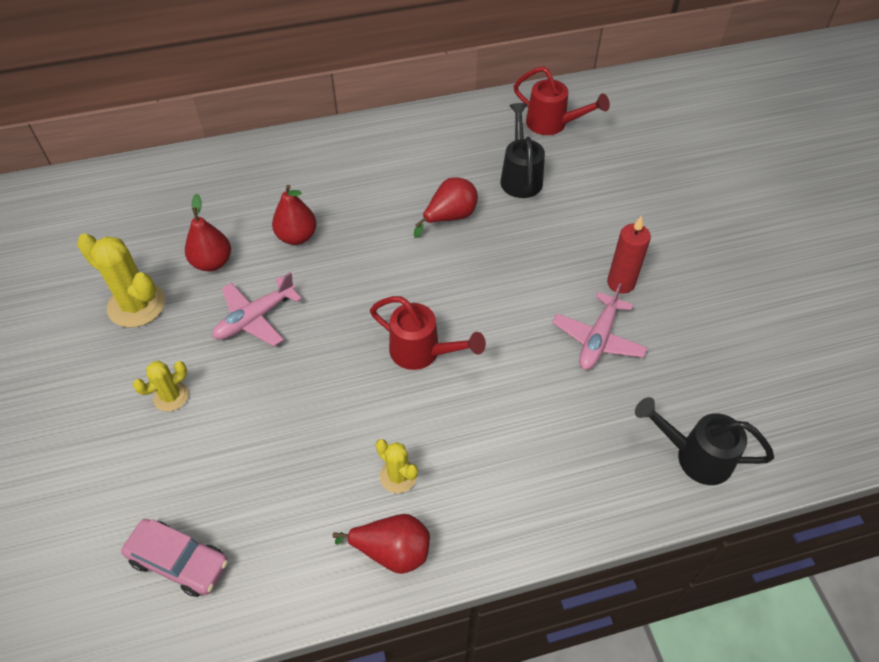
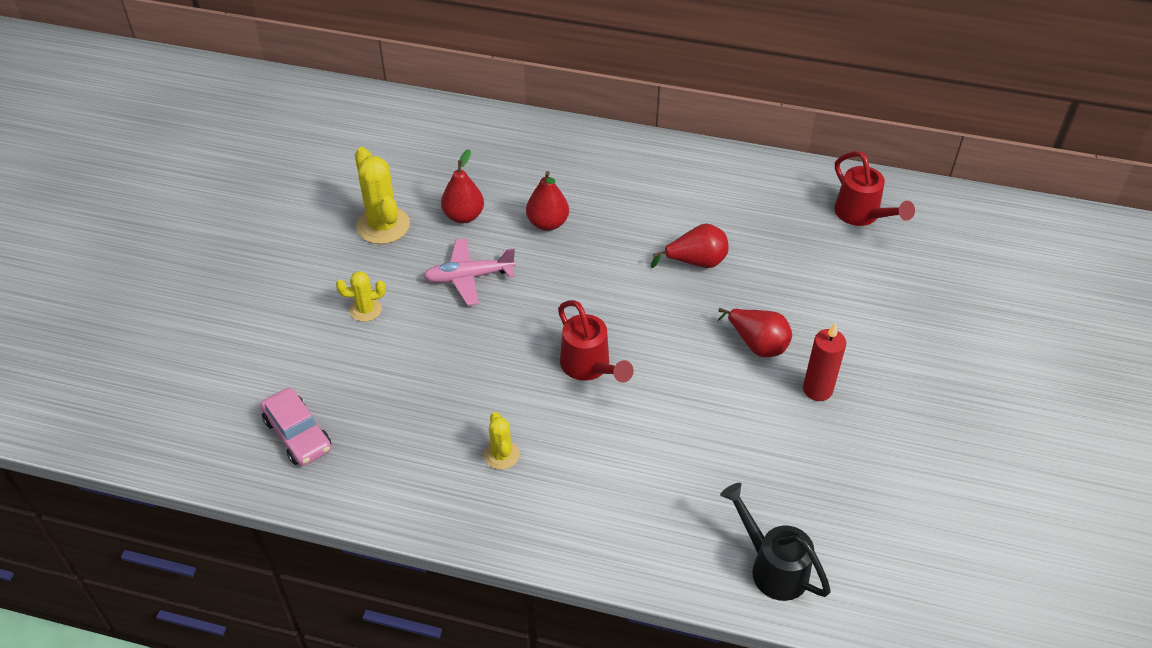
camera: 30 degrees right, 5 degrees down
(392, 551) = (458, 508): red pear -> red pear (757, 344)
(520, 176) = (791, 252): black watering can -> none
(598, 339) = (757, 428): pink plane -> none

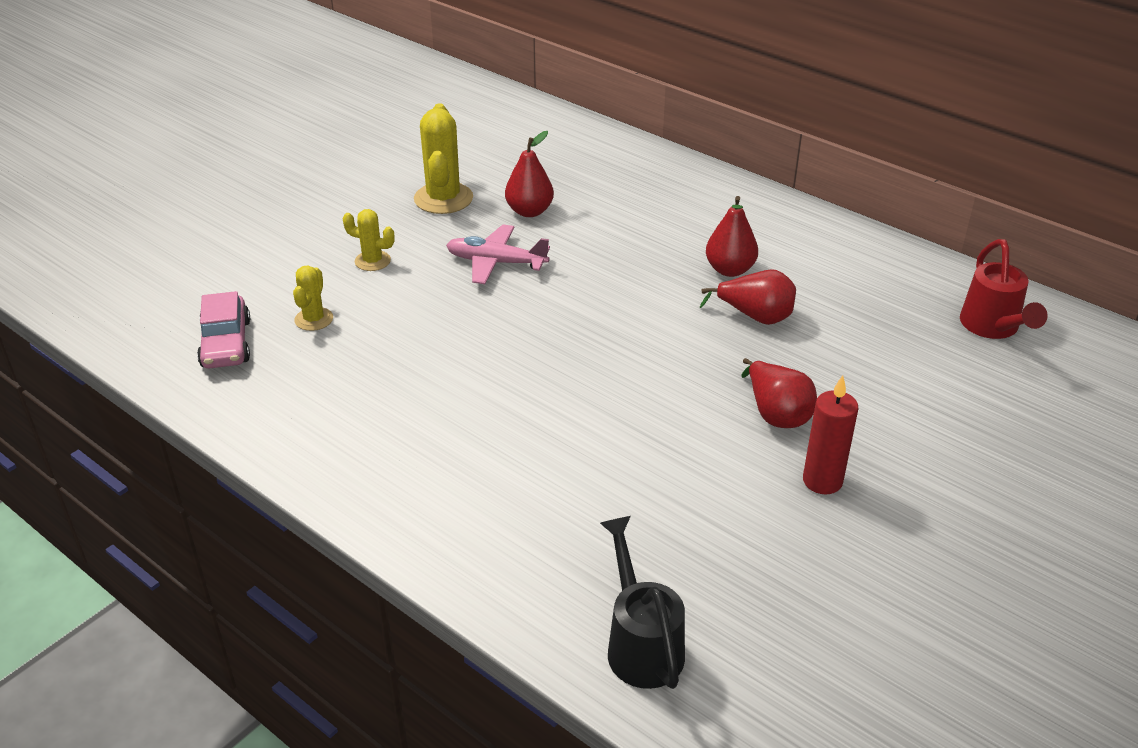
camera: 25 degrees right, 10 degrees down
(501, 455) = (411, 426): yellow cactus -> yellow cactus (314, 319)
(547, 223) = (613, 239): red pear -> red pear (729, 270)
(589, 368) = (565, 377): red watering can -> none

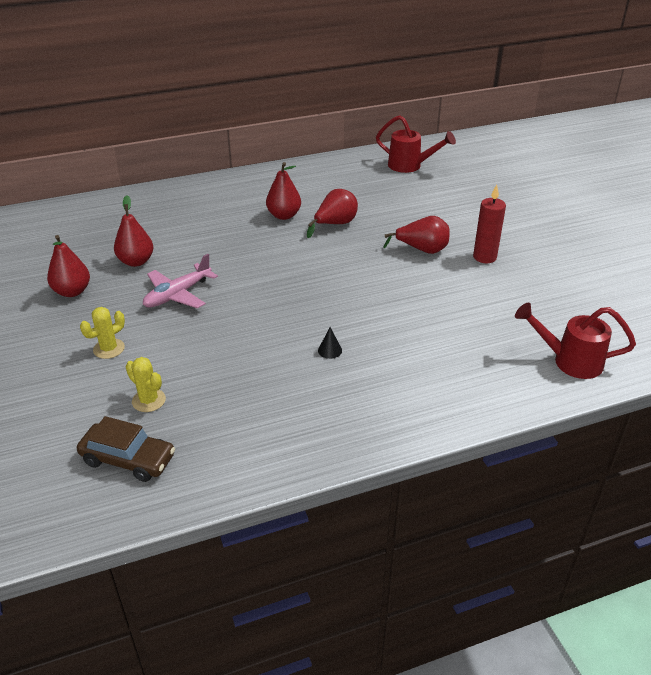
camera: 60 degrees left, 0 degrees up
(226, 343) = (128, 459): pink car -> brown car
(443, 199) = (72, 291): yellow cactus -> red pear
(487, 410) = (330, 350): none -> black cone
(641, 643) = (569, 361): black watering can -> red watering can

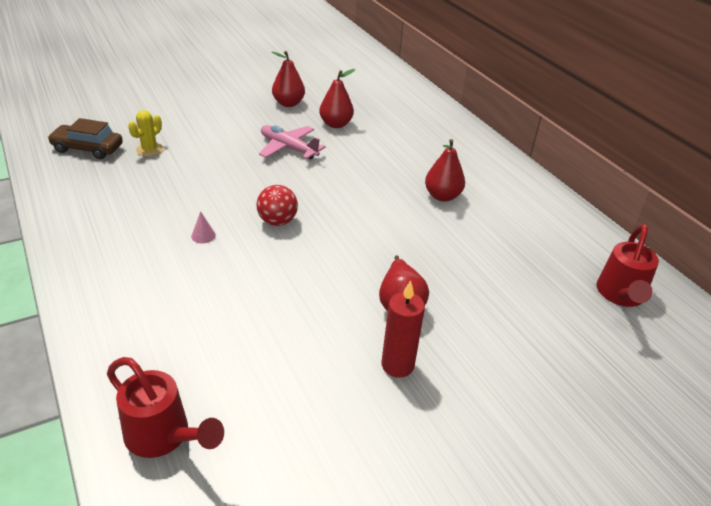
camera: 80 degrees right, 0 degrees up
(109, 349) = (214, 127): yellow cactus -> none
(128, 459) = (87, 148): brown car -> brown car turned 90 degrees clockwise
(311, 305) = (277, 221): none -> red ball
(330, 350) = (203, 235): black cone -> pink cone
(335, 224) = (437, 232): red pear -> none
(569, 361) = (164, 437): red watering can -> red watering can turned 120 degrees clockwise

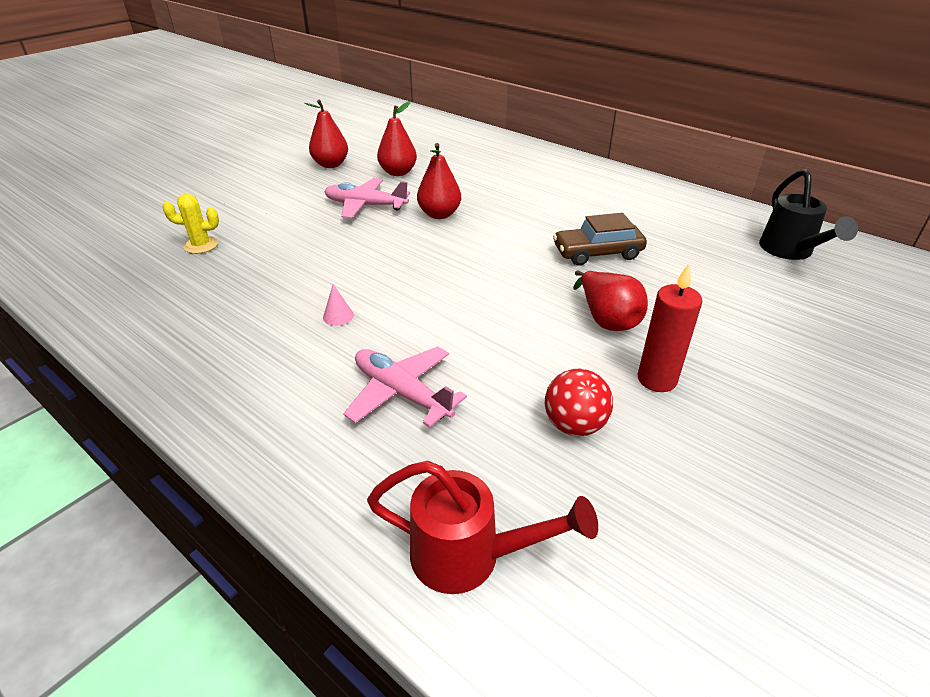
camera: 20 degrees left, 0 degrees up
(87, 148) = (118, 263): brown car -> brown car (597, 253)
(149, 150) = (201, 245): yellow cactus -> yellow cactus turned 75 degrees clockwise
(204, 309) = (401, 393): none -> pink plane
(277, 221) = (412, 278): red ball -> red ball (574, 425)
(442, 196) = (559, 210): red pear -> red pear (439, 214)
(620, 296) = (790, 252): red watering can -> black watering can

